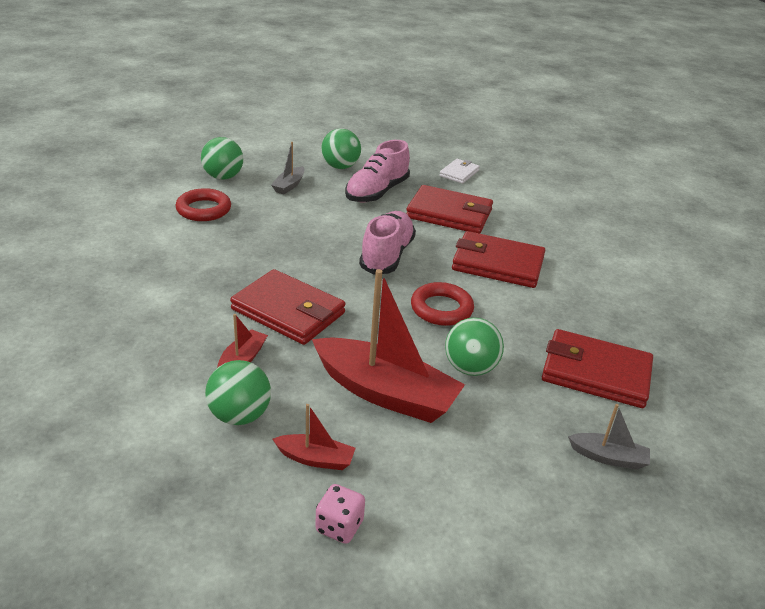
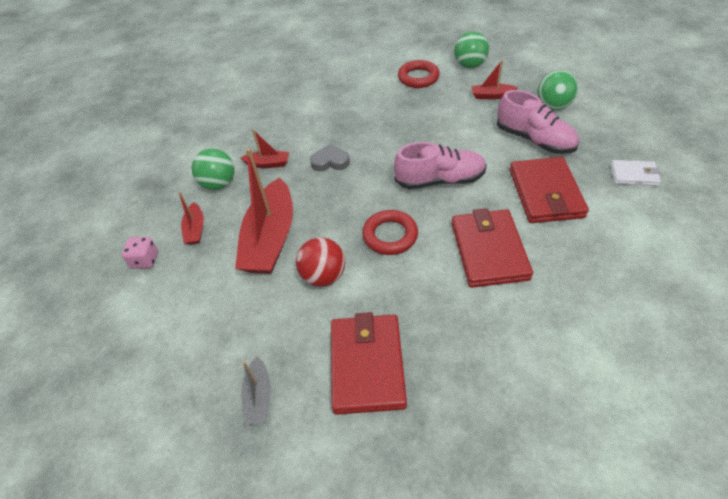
camera: 75 degrees right, 15 degrees up
(288, 311) = (330, 161): red wallet -> grey heart
(289, 186) = (491, 96): grey boat -> red boat
(377, 192) = (534, 140): pink shoe -> pink shoe turned 150 degrees counterclockwise
(470, 368) = (323, 276): green ball -> red ball

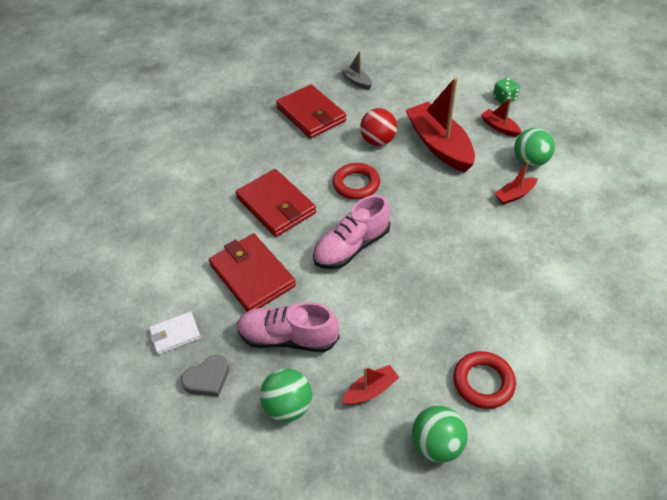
camera: 145 degrees right, 0 degrees up
(145, 260) = (504, 99): pink dice -> green dice
(330, 161) = (464, 221): grey heart -> grey heart (208, 379)

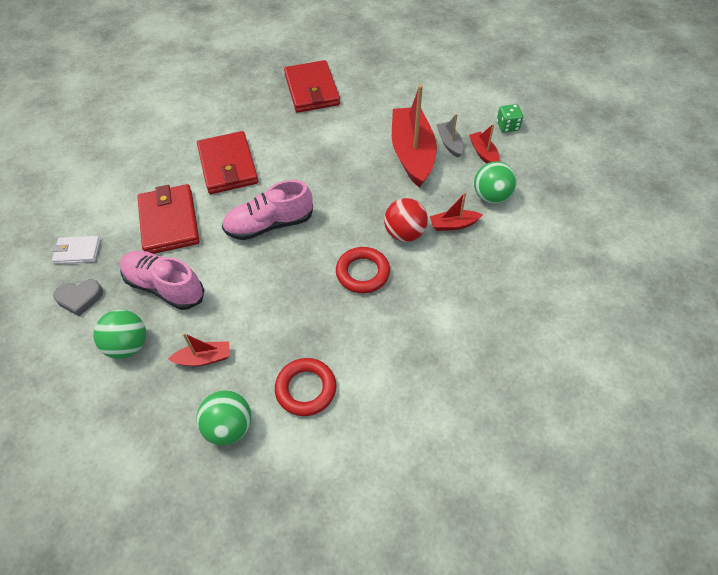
camera: 20 degrees right, 5 degrees up
(356, 81) = (374, 69): grey boat -> grey boat (449, 143)
(356, 184) = (310, 168): red ring -> red ring (362, 273)
(378, 141) = (357, 133): red ball -> red ball (404, 233)

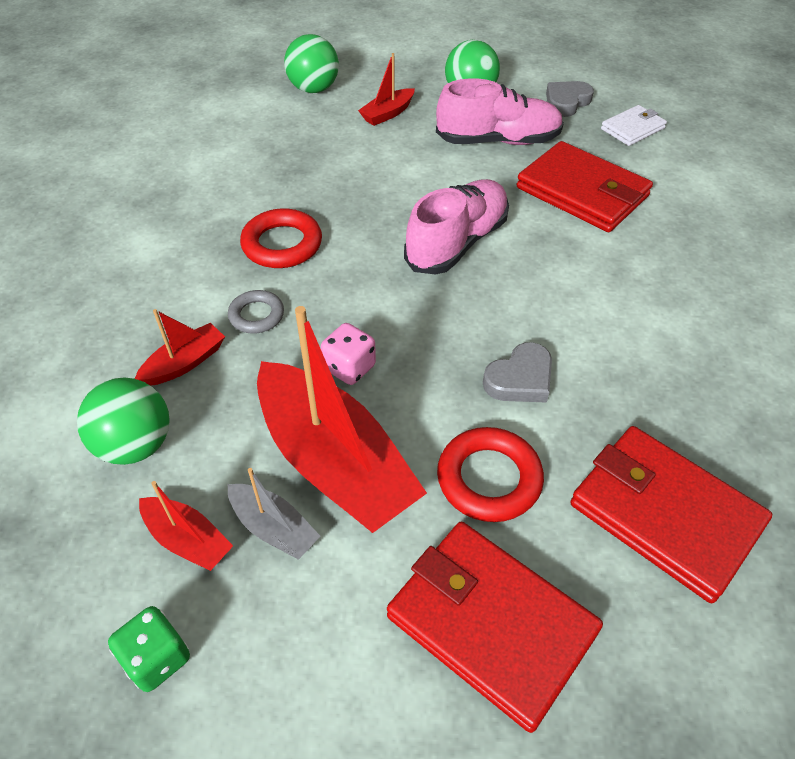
camera: 145 degrees right, 5 degrees down
(228, 166) = (609, 288): red wallet -> red wallet (490, 624)
(306, 389) = (264, 132): red ring -> red ring (489, 479)
(312, 149) = (520, 379): none -> grey heart
(378, 186) = (349, 368): none -> pink dice
(404, 233) = (256, 315): red ball -> grey ring

